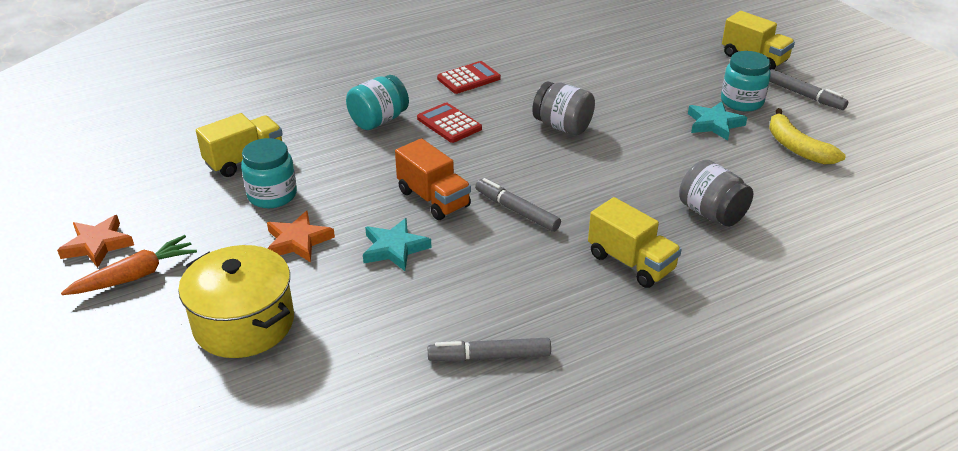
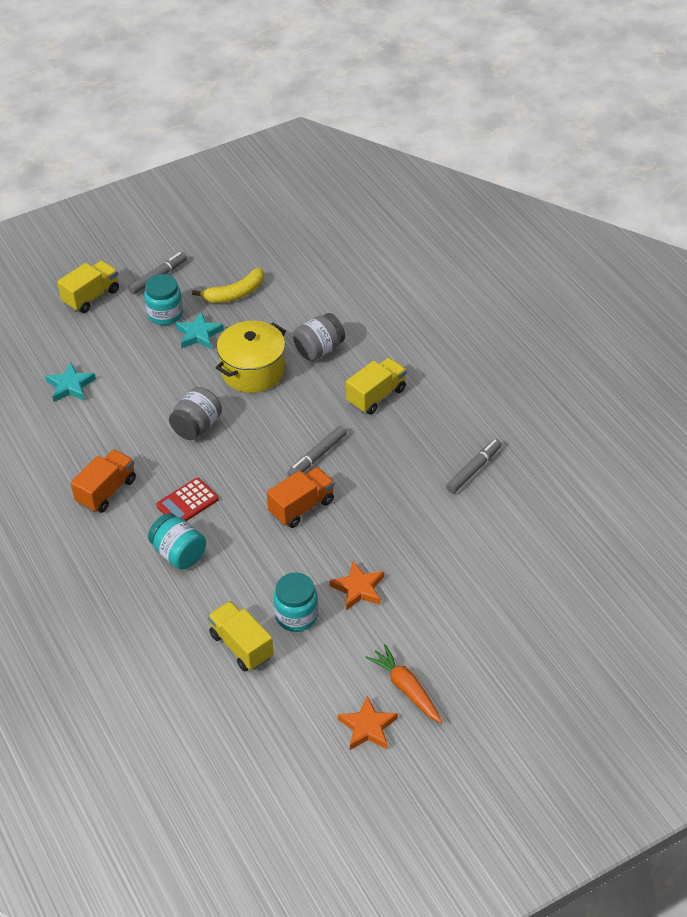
camera: 90 degrees left, 10 degrees up
(244, 323) = (454, 606): yellow pot -> yellow pot (253, 371)
(394, 248) = (365, 527): turquoise star -> turquoise star (70, 386)
(469, 78) = (106, 491): red calculator -> orange truck
(489, 356) = (474, 469): grey marker -> grey marker turned 135 degrees counterclockwise

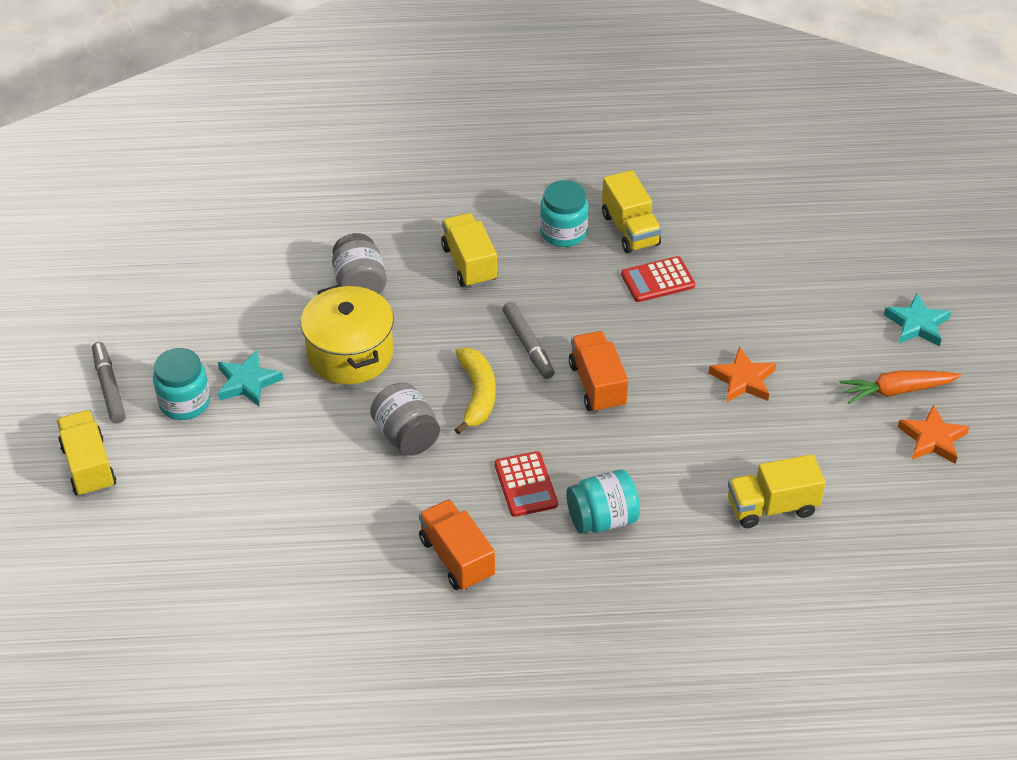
camera: 65 degrees left, 0 degrees up
(70, 386) = (242, 539): turquoise star -> turquoise star (917, 324)
(235, 294) = (202, 325): yellow banana -> yellow banana (477, 394)
(296, 616) = (753, 444): turquoise jar -> turquoise jar (563, 232)
(430, 504) = (657, 280): none -> red calculator
(474, 469) = (630, 230): grey marker -> yellow truck

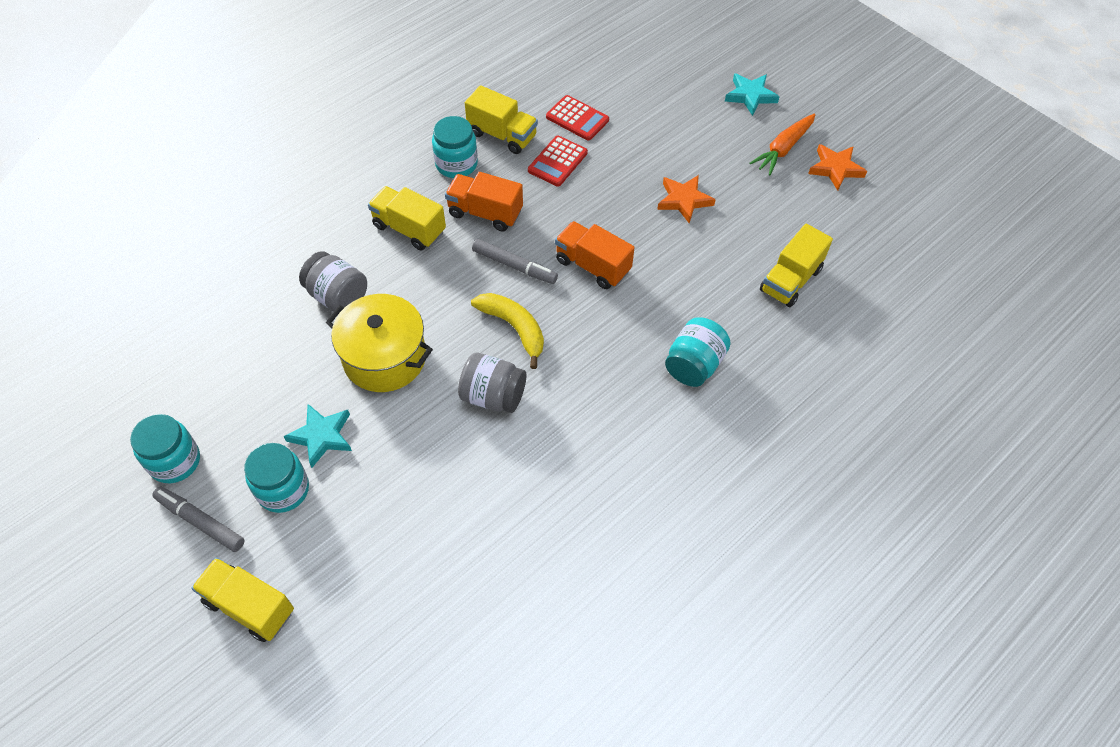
camera: 40 degrees left, 10 degrees up
(130, 334) = (175, 461): none -> turquoise jar
(456, 558) = (624, 468): orange truck -> orange truck (485, 213)
(525, 485) = (617, 375): red calculator -> red calculator (577, 118)

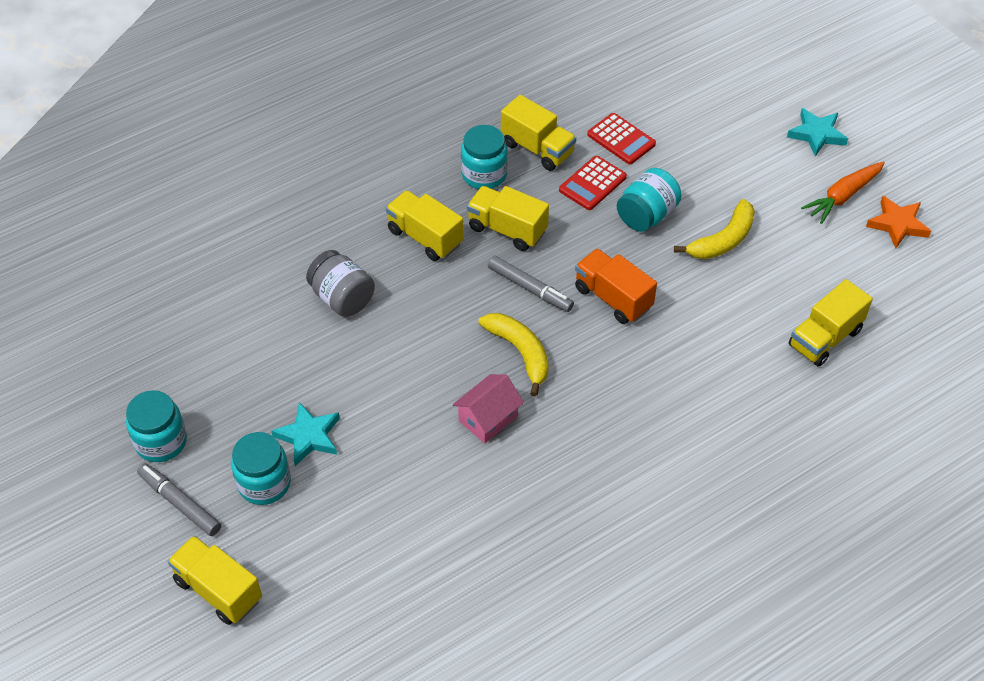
camera: 10 degrees right, 5 degrees down
(384, 358) = (382, 366): yellow pot -> none
(485, 213) = (507, 229): orange truck -> yellow truck
(493, 396) = (488, 418): grey jar -> pink house
(684, 200) = (723, 240): orange star -> yellow banana
(694, 365) = (704, 413): turquoise jar -> turquoise jar (647, 215)

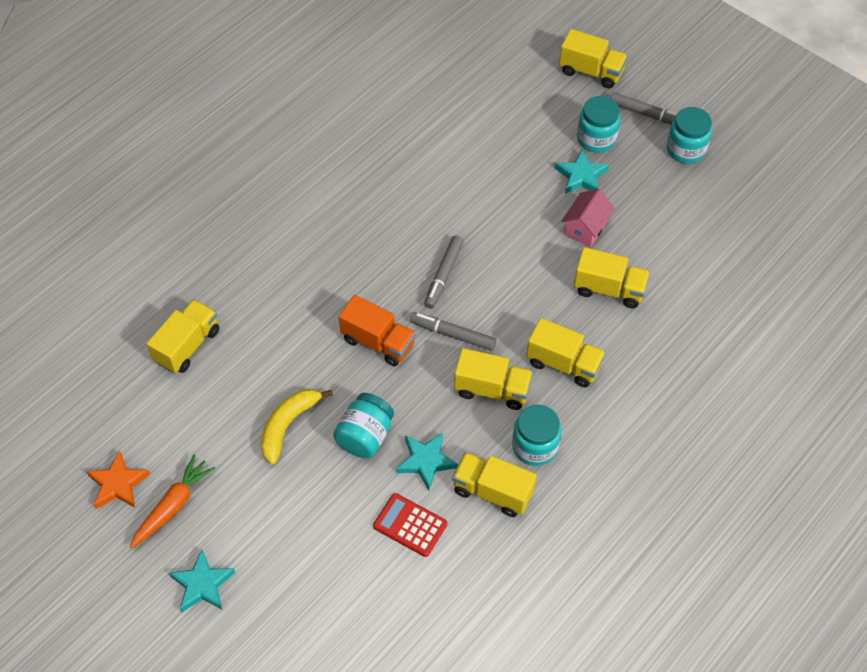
camera: 165 degrees right, 5 degrees up
(342, 298) = (609, 289): grey jar -> yellow truck
(488, 418) = (452, 218): pink house -> pink house (585, 228)
(520, 352) = (443, 275): yellow banana -> grey marker
(592, 183) = (426, 461): red calculator -> turquoise star

